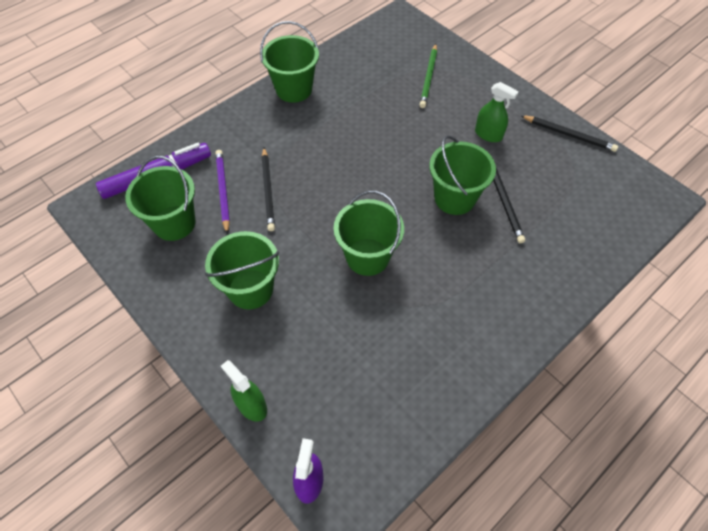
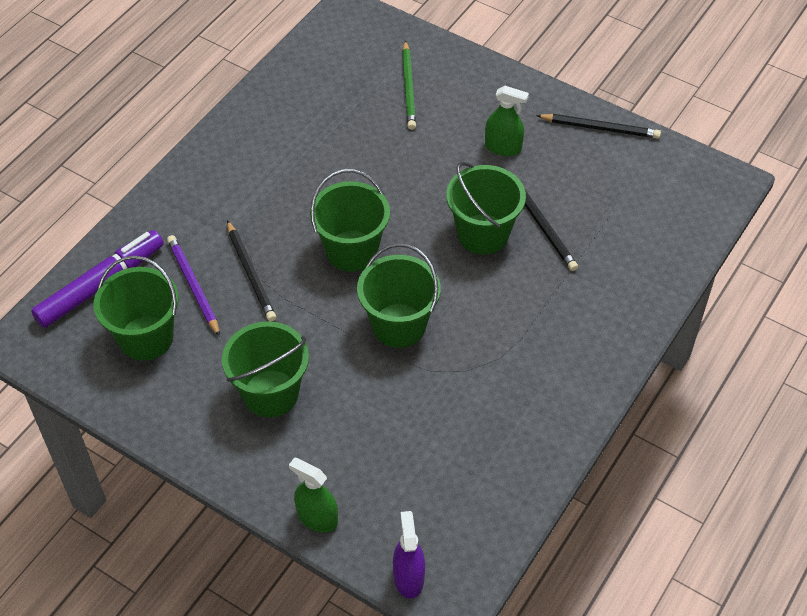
camera: 15 degrees left, 5 degrees down
(294, 89) = (239, 137): green bucket -> green bucket (351, 251)

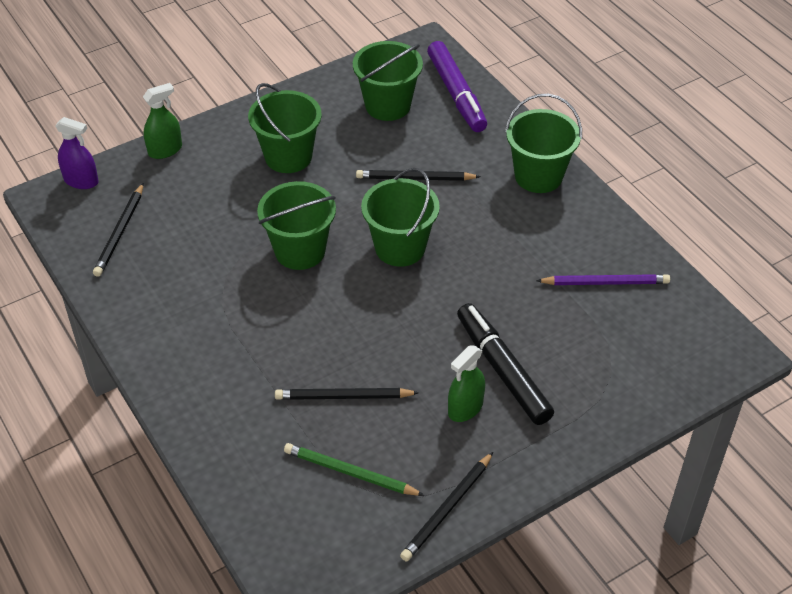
camera: 115 degrees right, 5 degrees down
(193, 286) = (423, 142): purple pencil -> purple pencil (605, 282)
(409, 88) = (592, 362): green pencil -> green pencil (350, 473)
(450, 137) = (502, 370): none -> black marker
(461, 493) = (120, 232): none -> black pencil
(483, 234) = (362, 346): green bucket -> green bucket (538, 176)

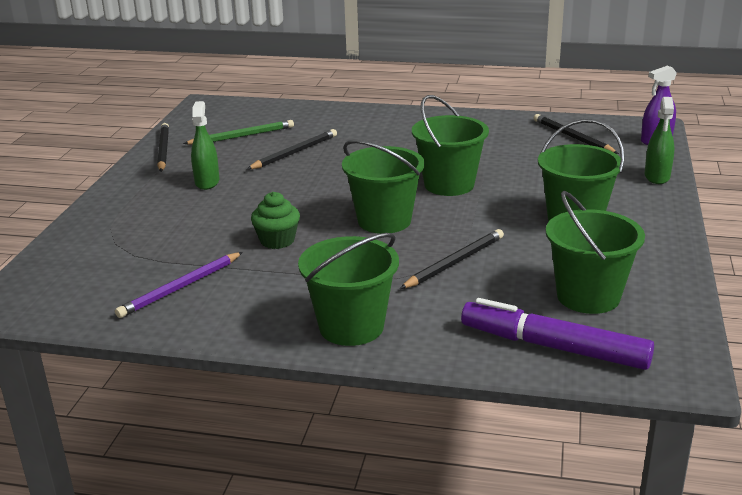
camera: 135 degrees right, 20 degrees down
(495, 283) = (277, 240): none -> green cupcake
(502, 370) = (204, 206): black marker -> none

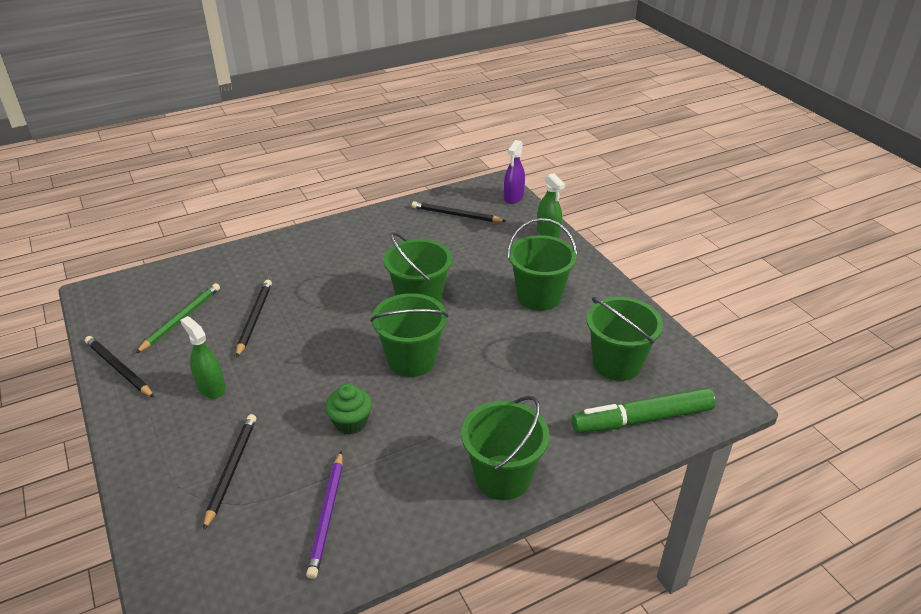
camera: 40 degrees left, 10 degrees up
(454, 262) = (505, 376): black pencil -> black pencil (231, 470)
(553, 347) = (642, 419): purple marker -> green marker

